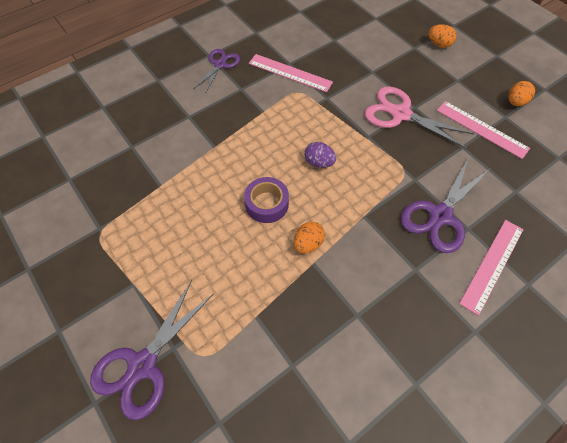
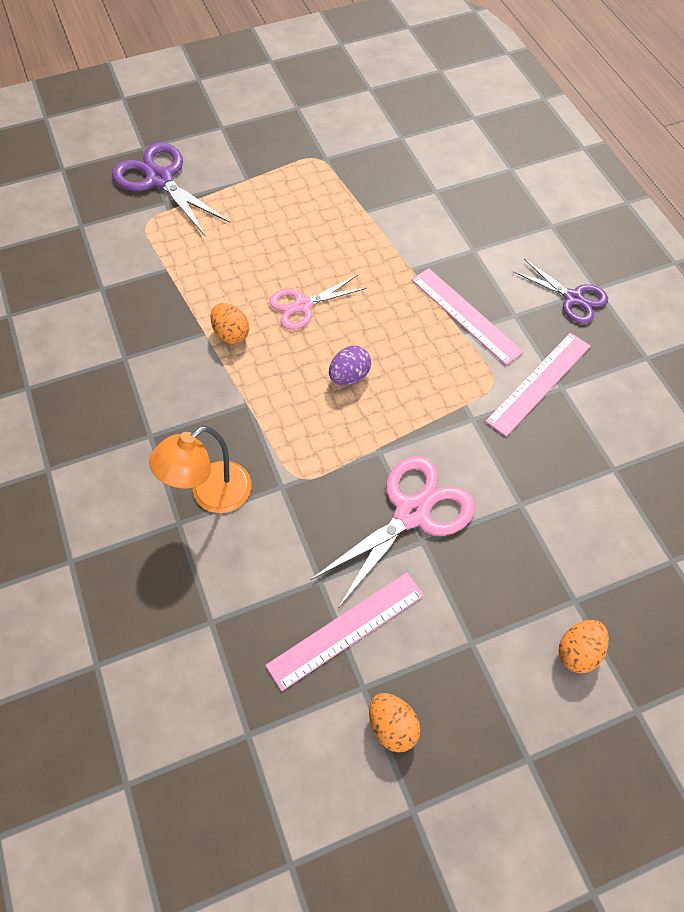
camera: 105 degrees right, 0 degrees up
(267, 204) = (303, 305): purple tape -> pink scissors
(440, 216) = (211, 495): purple scissors -> orange lamp
(492, 265) = (115, 528): pink ruler -> pink ruler (465, 315)

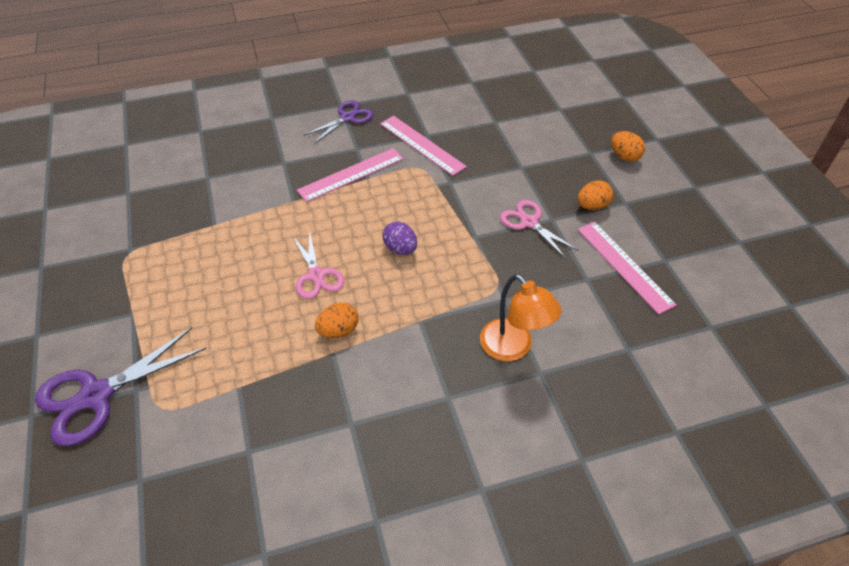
camera: 85 degrees left, 10 degrees down
(392, 726) = (689, 247): orange egg -> orange egg (592, 206)
(412, 513) = (529, 222): pink scissors -> pink scissors, size x0.63

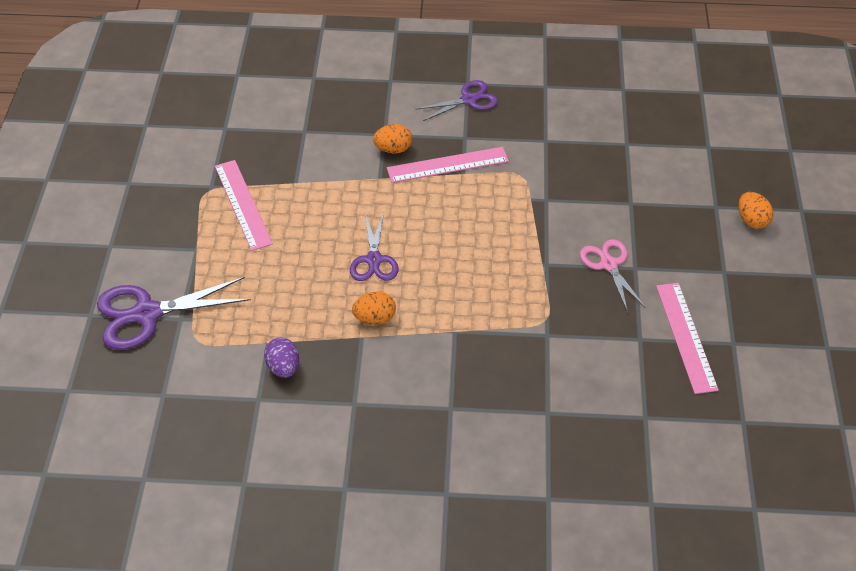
camera: 20 degrees right, 0 degrees up
(316, 275) = (374, 260): pink scissors -> purple scissors
(400, 249) = (465, 256): purple egg -> purple egg (283, 367)
(422, 145) = (534, 151): pink ruler -> pink ruler (243, 204)
(513, 348) = (532, 382): orange lamp -> none
(592, 206) = (685, 266): orange egg -> orange egg (393, 149)

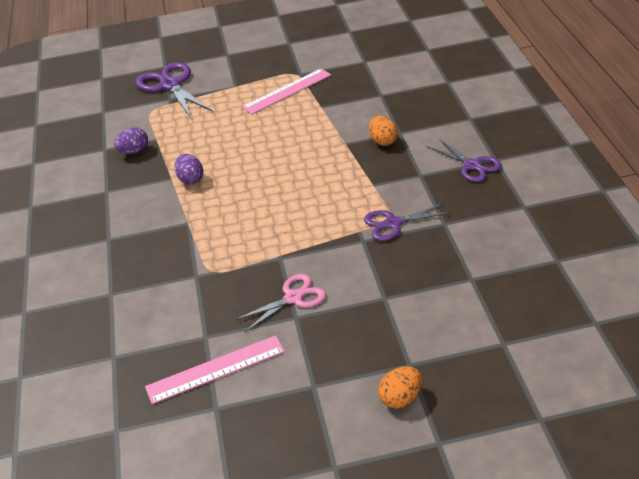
camera: 80 degrees right, 10 degrees down
(374, 260) = (251, 164): purple scissors -> purple scissors (393, 223)
(374, 318) = (191, 179): orange egg -> purple egg
(447, 165) = (379, 174): pink ruler -> none

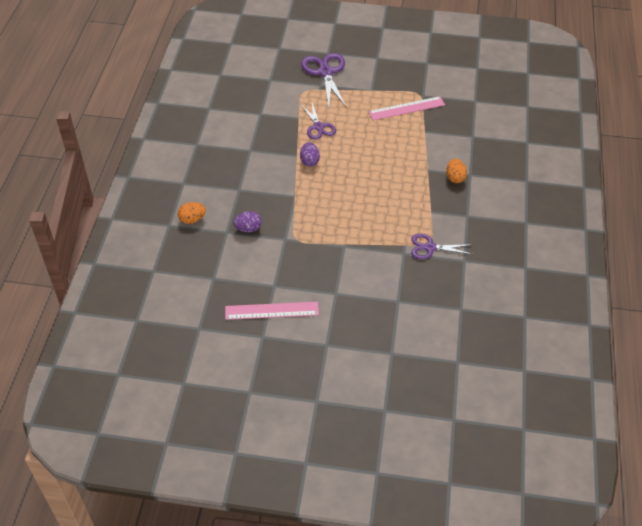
camera: 15 degrees right, 10 degrees up
(134, 151) = (280, 123): purple egg -> purple egg (248, 229)
(293, 298) = (340, 279): pink scissors -> none
(401, 398) = (375, 373): orange egg -> orange egg (192, 219)
(472, 165) = (507, 221): purple scissors -> purple scissors (318, 127)

